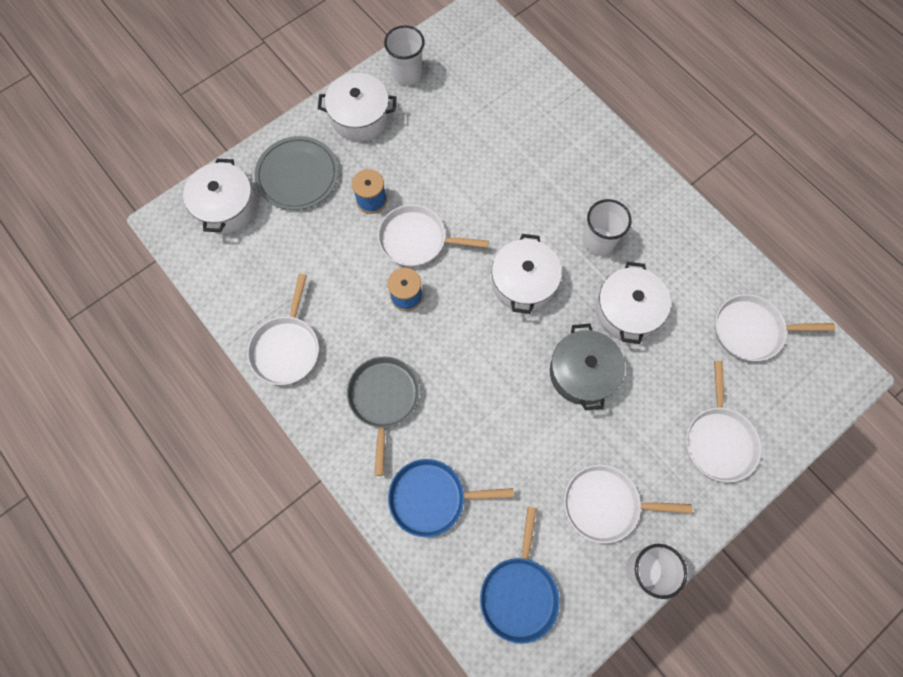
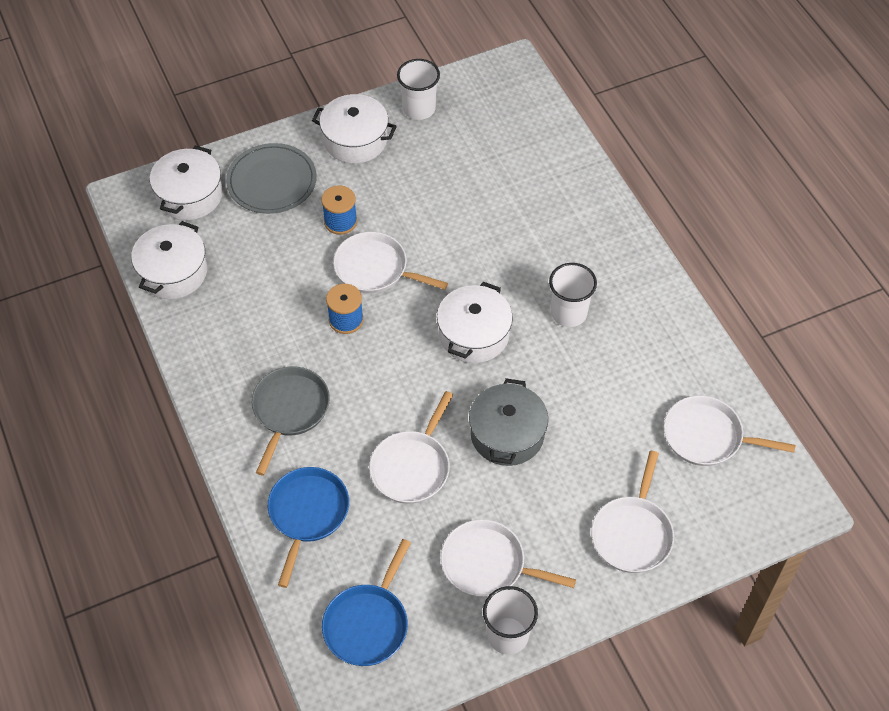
camera: 15 degrees right, 15 degrees down
(287, 348) = (206, 340): white pan -> white pan (412, 467)
(431, 498) = (307, 513): blue pan -> blue pan turned 90 degrees clockwise
(627, 310) = (576, 386): white pot -> white pot (173, 272)

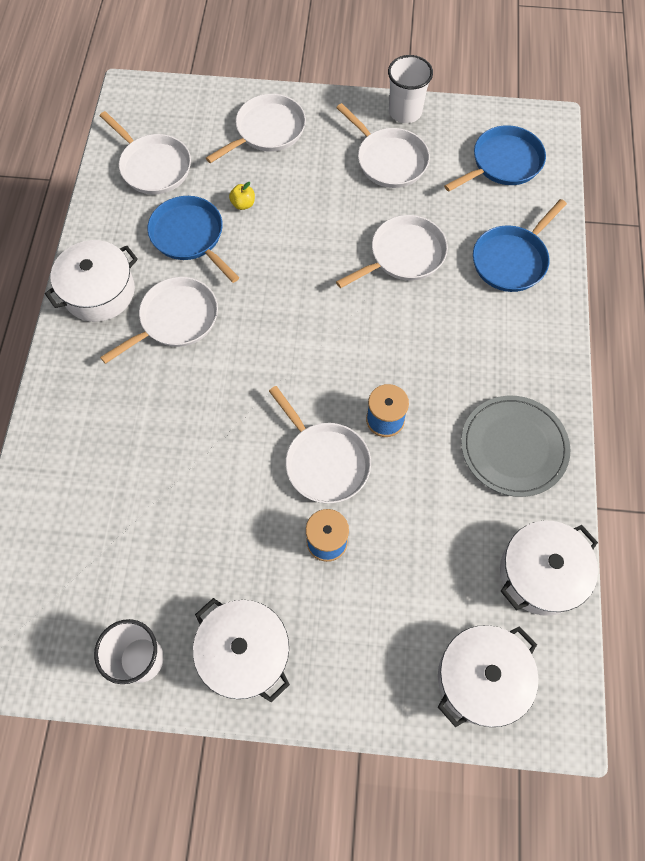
camera: 150 degrees left, 10 degrees up
(272, 181) = (374, 644): grey plate -> grey plate (513, 447)
(289, 410) = (485, 355): grey pan -> none
(474, 334) = (275, 343): white pot -> white pot (99, 292)
(507, 434) = (308, 243): grey pot -> none
(569, 313) = (176, 319): white cup -> white pan
(594, 442) = (243, 204): none -> yellow apple
(616, 387) = (189, 236): none -> blue pan

